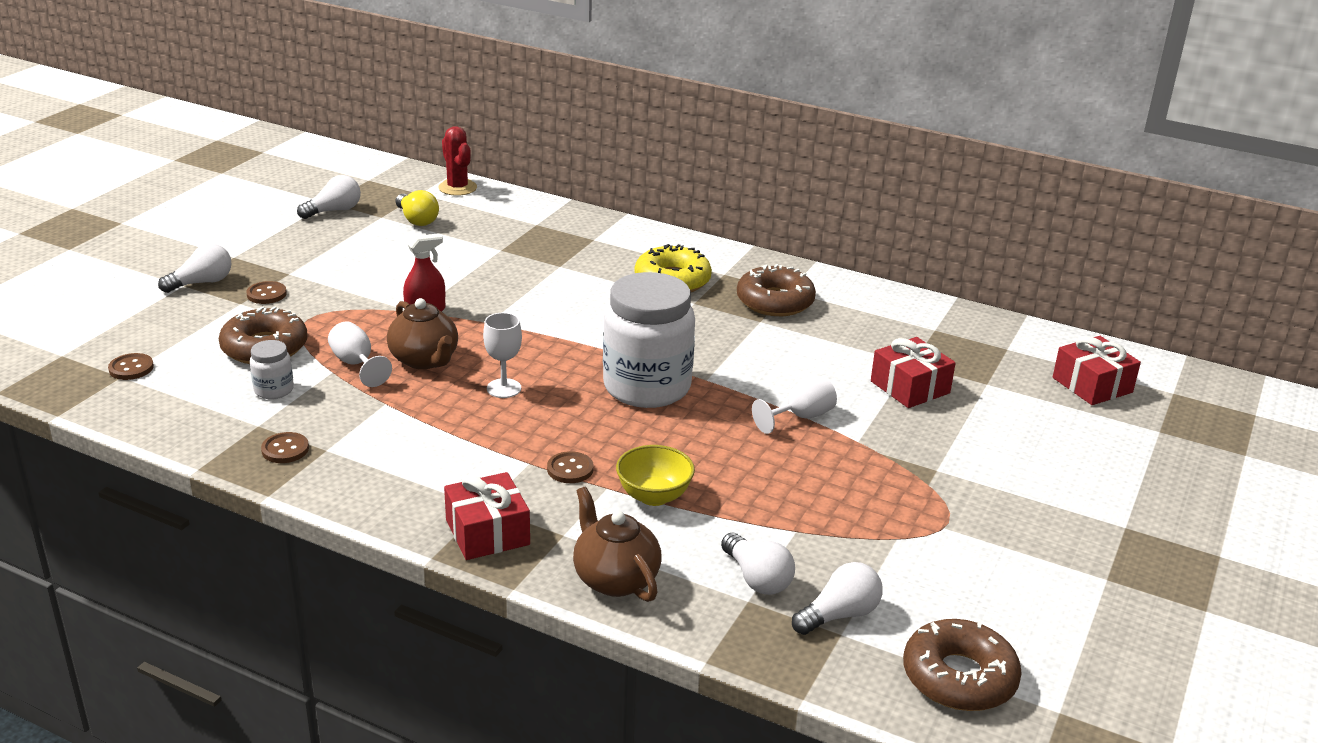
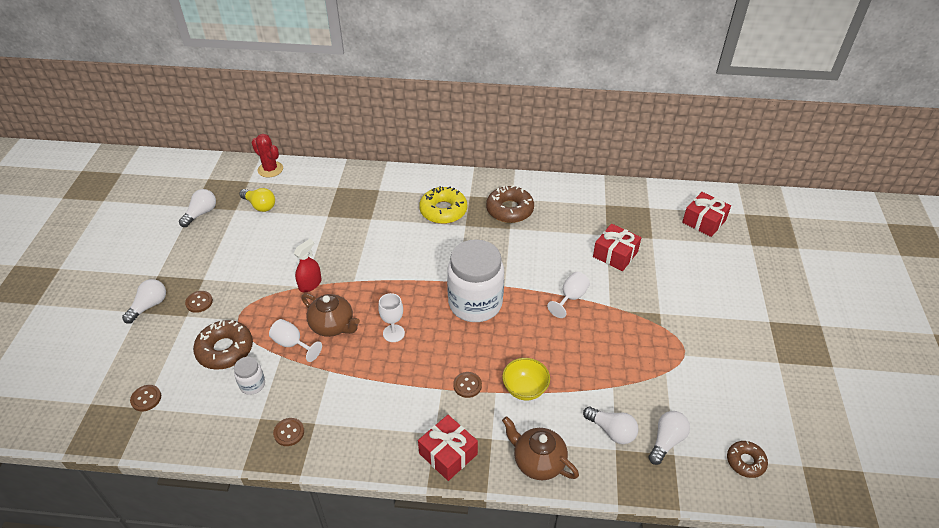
camera: 20 degrees left, 15 degrees up
(959, 677) = (745, 462): brown donut -> brown donut, size x0.61

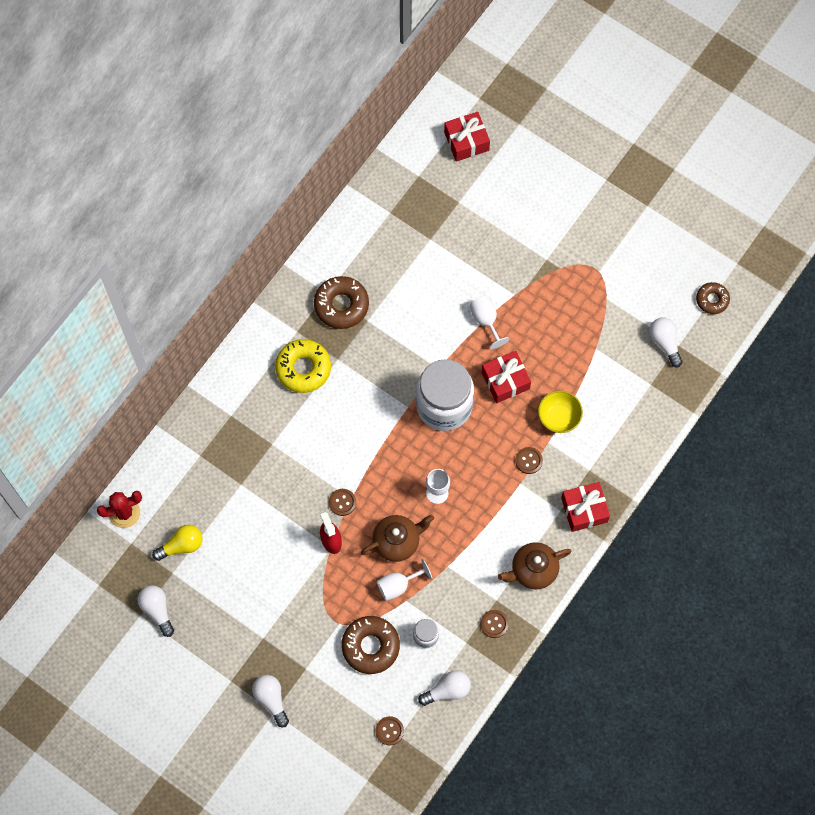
camera: 60 degrees left, 25 degrees up
(199, 302) = (294, 651): brown button -> brown button (342, 502)
(538, 462) = (628, 447): brown teapot -> brown teapot (533, 570)
(611, 431) = (633, 376): white light bulb -> white light bulb (447, 690)
(615, 254) = (459, 248): red gift -> red gift (505, 380)

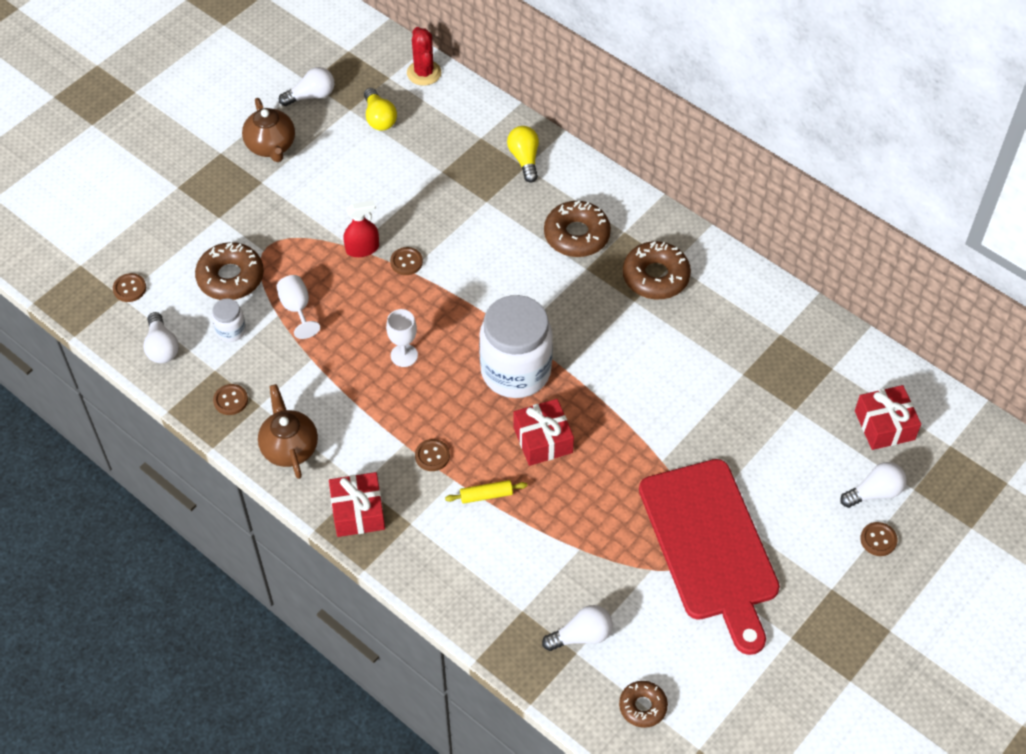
camera: 95 degrees right, 15 degrees down
(223, 416) = (524, 159): none -> yellow light bulb
(271, 699) = (191, 186): white light bulb -> white light bulb (874, 492)
(303, 368) = (576, 235): yellow donut -> brown donut
(397, 541) = (350, 311): brown teapot -> brown teapot (271, 146)
(486, 321) = (626, 425): white goblet -> none
(558, 417) = (486, 495): yellow bowl -> yellow rolling pin
(563, 148) = (878, 540): none -> brown button
(582, 259) = (710, 546): none -> red cutting board

